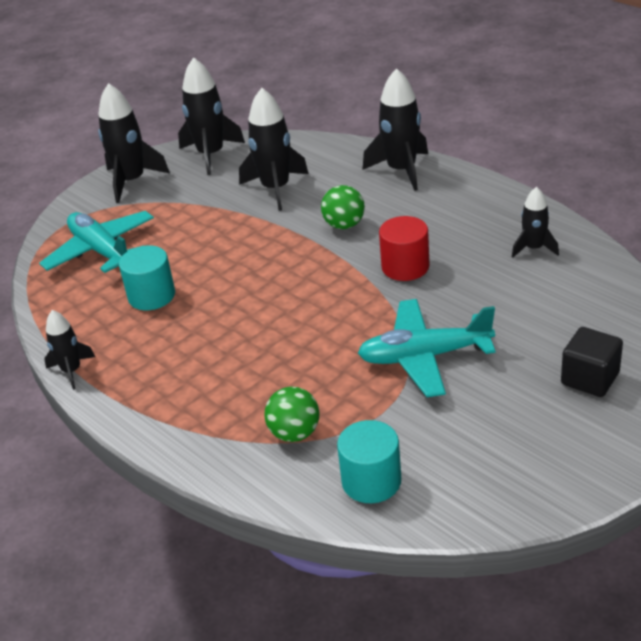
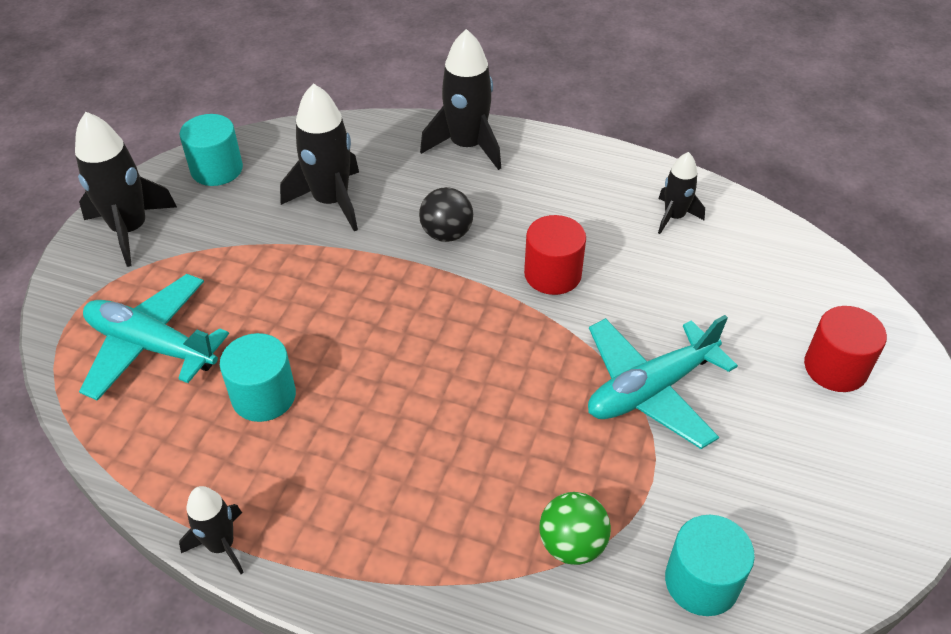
camera: 30 degrees left, 10 degrees up
(211, 155) = (217, 169): black rocket -> turquoise cylinder
(344, 225) = (446, 234): green ball -> black ball
(590, 378) = (835, 368): black cube -> red cylinder

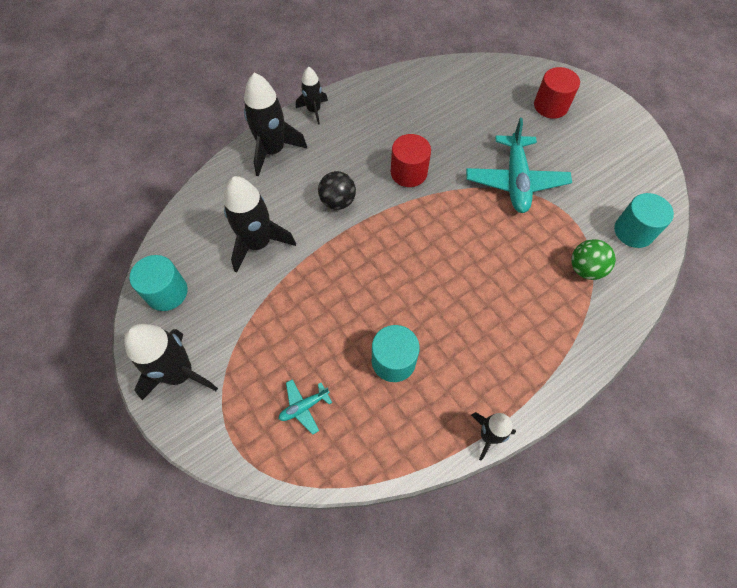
camera: 55 degrees left, 15 degrees up
(151, 346) = (304, 407): turquoise plane -> turquoise plane, size x0.47
(674, 217) = (410, 99): black rocket -> black rocket (314, 110)

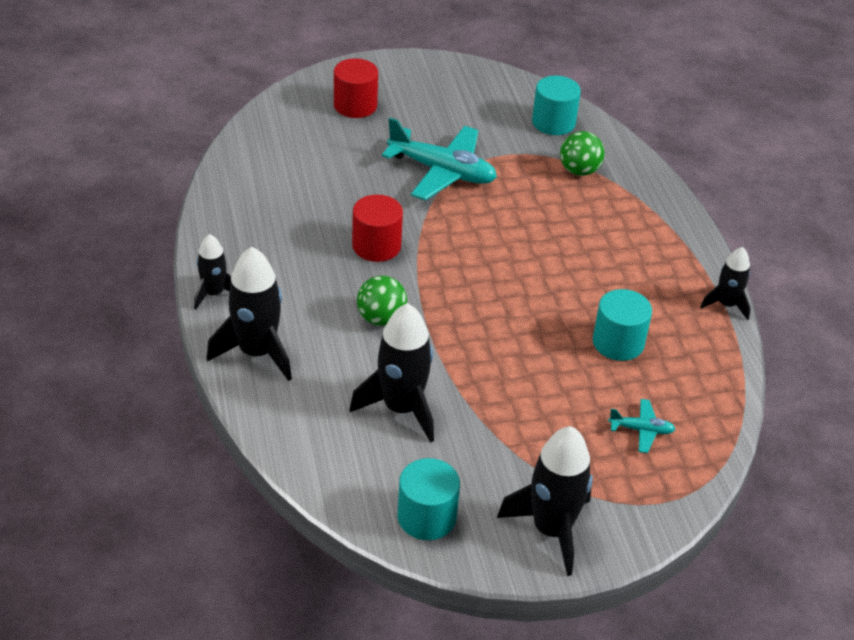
camera: 70 degrees left, 20 degrees down
(304, 407) = (641, 430): turquoise plane -> turquoise plane turned 75 degrees counterclockwise
(338, 201) = (381, 318): black ball -> green ball

